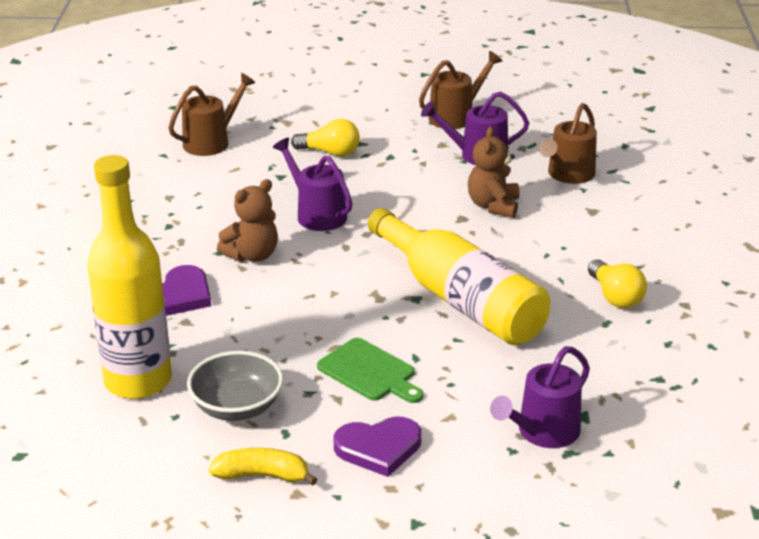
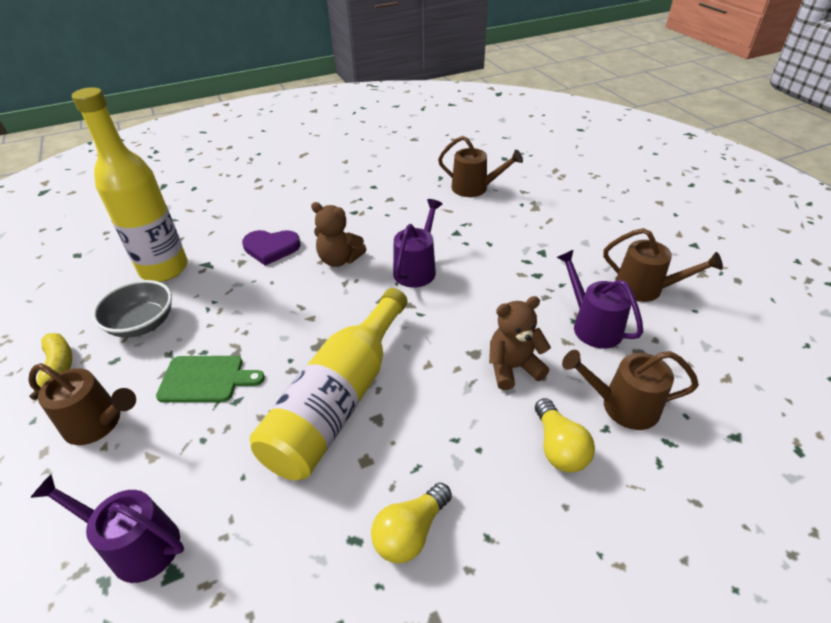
camera: 65 degrees right, 10 degrees up
(330, 152) = (512, 242): yellow light bulb -> yellow light bulb (558, 447)
(369, 372) = (206, 379): green cutting board -> green cutting board turned 105 degrees counterclockwise
(378, 448) = (99, 423): purple heart -> brown watering can

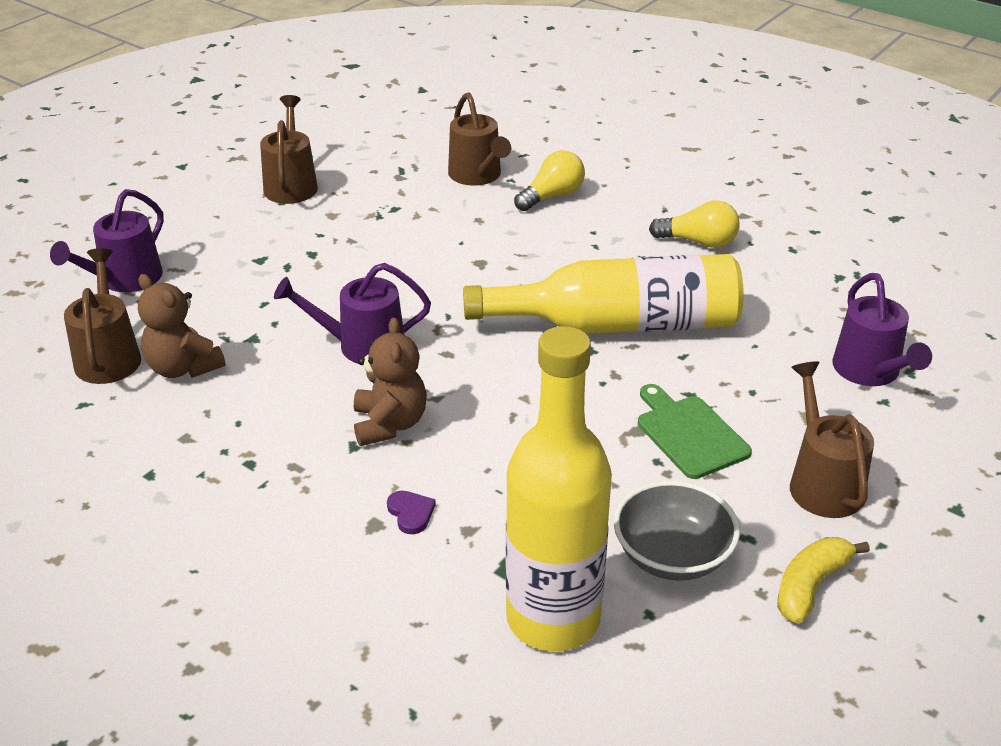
camera: 120 degrees left, 5 degrees down
(271, 248) = (411, 513): purple heart -> purple heart, size x0.52
(513, 368) = (480, 236): brown teddy bear -> brown teddy bear (183, 368)
(592, 325) = (379, 205): purple watering can -> purple watering can (125, 280)

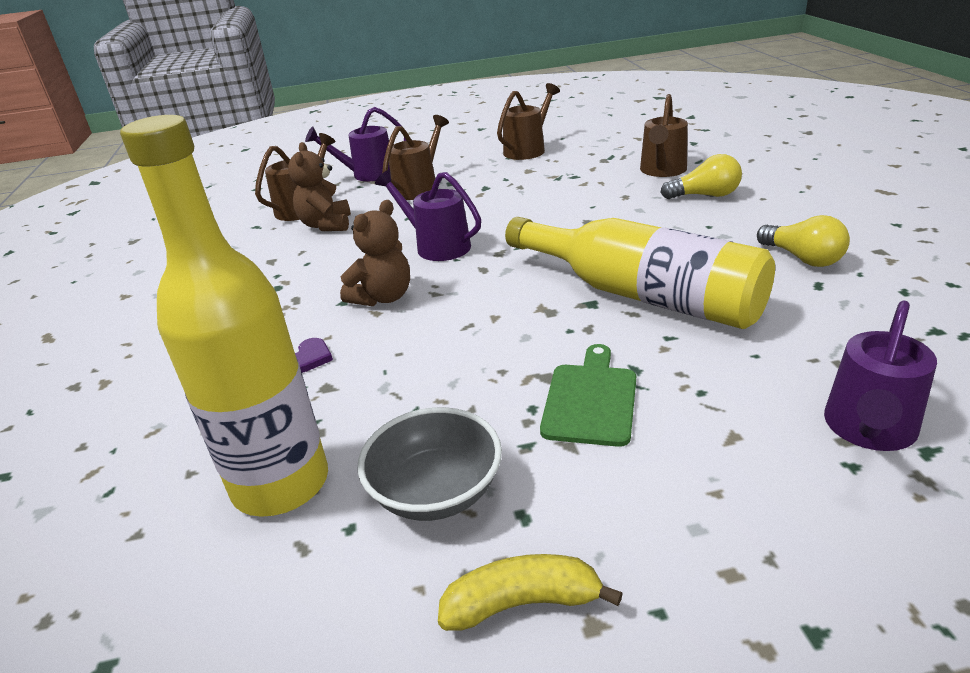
camera: 45 degrees right, 5 degrees down
(822, 482) = (670, 508): brown watering can -> brown watering can (419, 188)

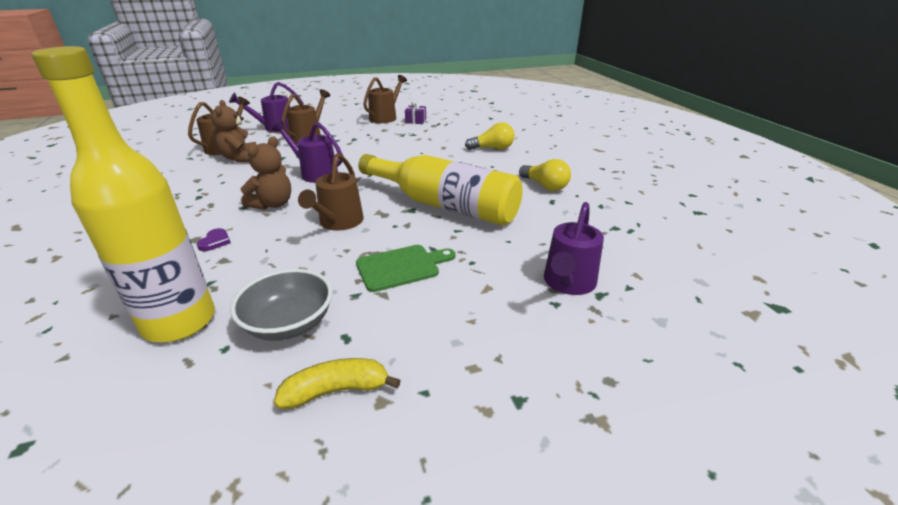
camera: 10 degrees left, 0 degrees up
(575, 153) = (416, 121): none -> purple gift
(590, 400) = (401, 267): green cutting board -> green cutting board turned 60 degrees clockwise
(662, 171) = (468, 133): brown watering can -> brown watering can (338, 223)

